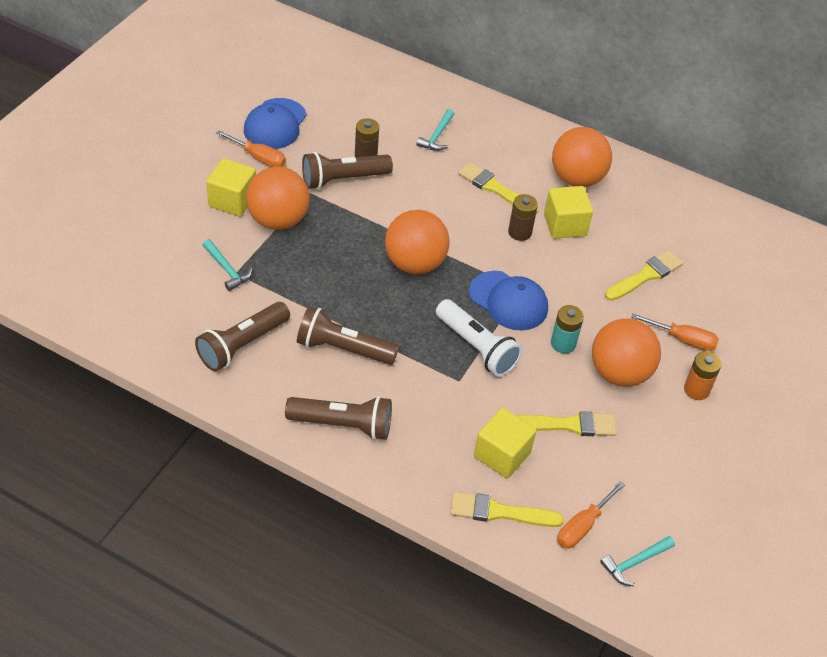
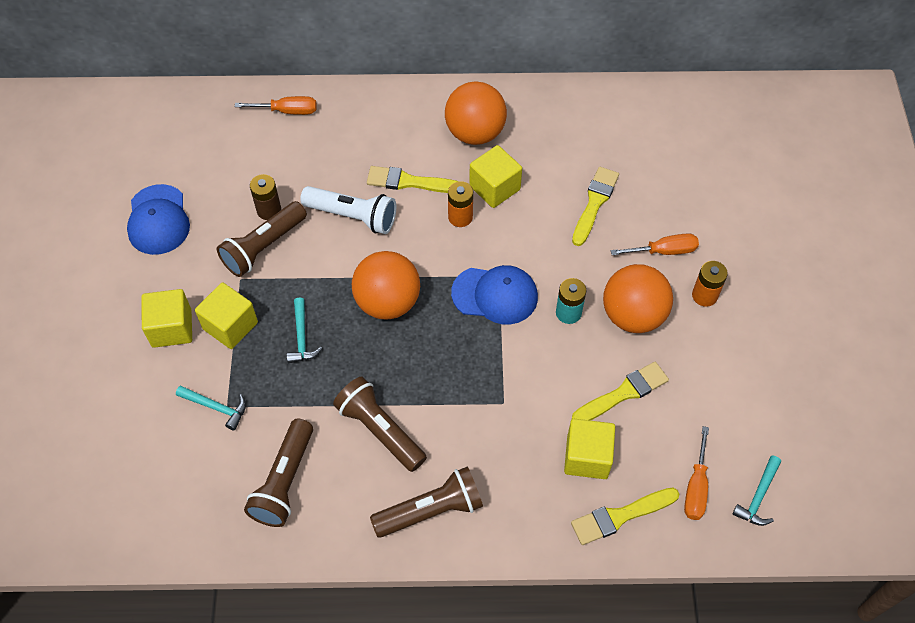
camera: 25 degrees left, 10 degrees up
(258, 157) = (166, 266): orange screwdriver -> orange screwdriver (287, 111)
(278, 220) = (230, 326): orange ball -> yellow cube
(343, 348) = (380, 430): brown flashlight -> brown flashlight turned 60 degrees clockwise
(437, 136) = (321, 153): turquoise hammer -> turquoise hammer (302, 337)
(476, 347) = (497, 360): white flashlight -> white flashlight (352, 216)
(519, 232) = (460, 217): brown battery -> orange battery

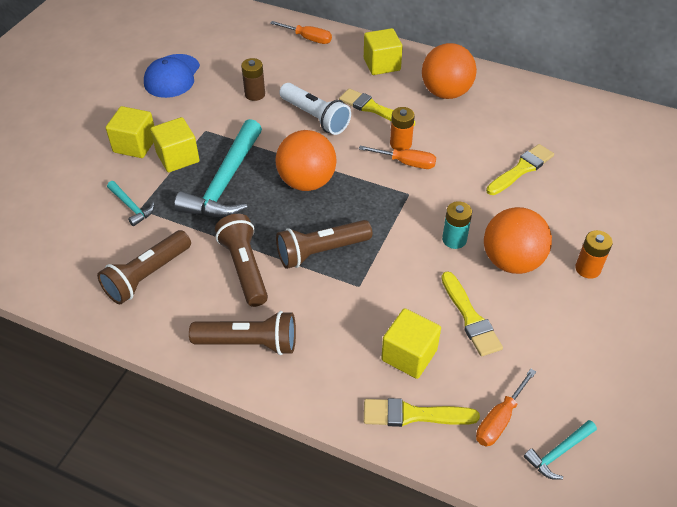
camera: 25 degrees right, 10 degrees down
(263, 247) = (235, 116): brown flashlight -> brown flashlight (321, 251)
(302, 337) = (225, 183): turquoise hammer -> turquoise hammer, size x2.17
(494, 188) = (441, 133): yellow cube -> yellow cube (382, 64)
(495, 295) = (398, 206): blue cap -> none
(623, 393) = (470, 317): yellow brush -> yellow brush turned 75 degrees clockwise
(663, 251) = (566, 223): orange screwdriver -> orange screwdriver (406, 163)

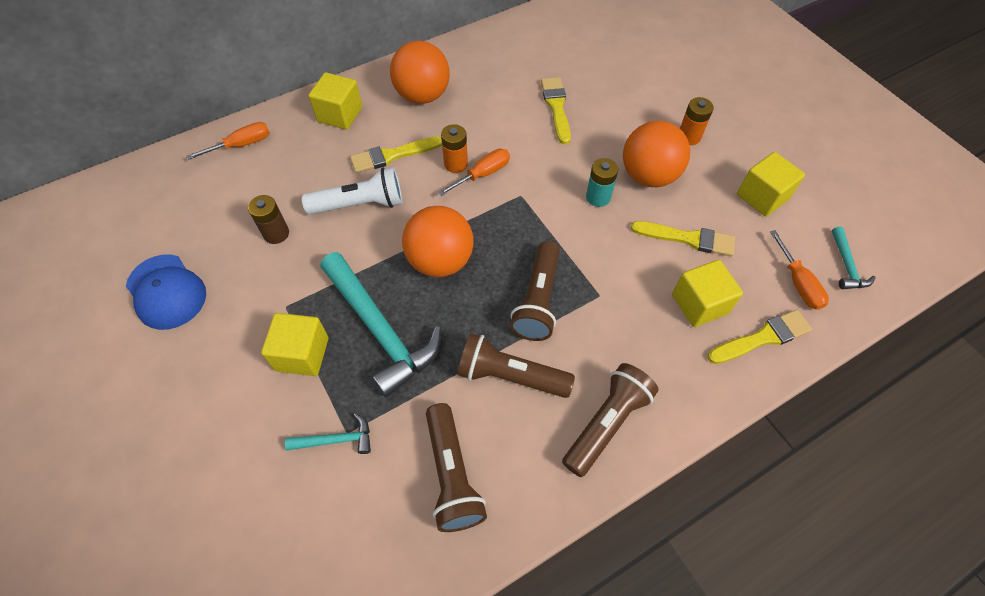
camera: 55 degrees left, 10 degrees up
(135, 145) = (241, 386): yellow cube -> yellow cube (762, 197)
(414, 415) = (762, 338): yellow brush -> yellow brush turned 150 degrees counterclockwise

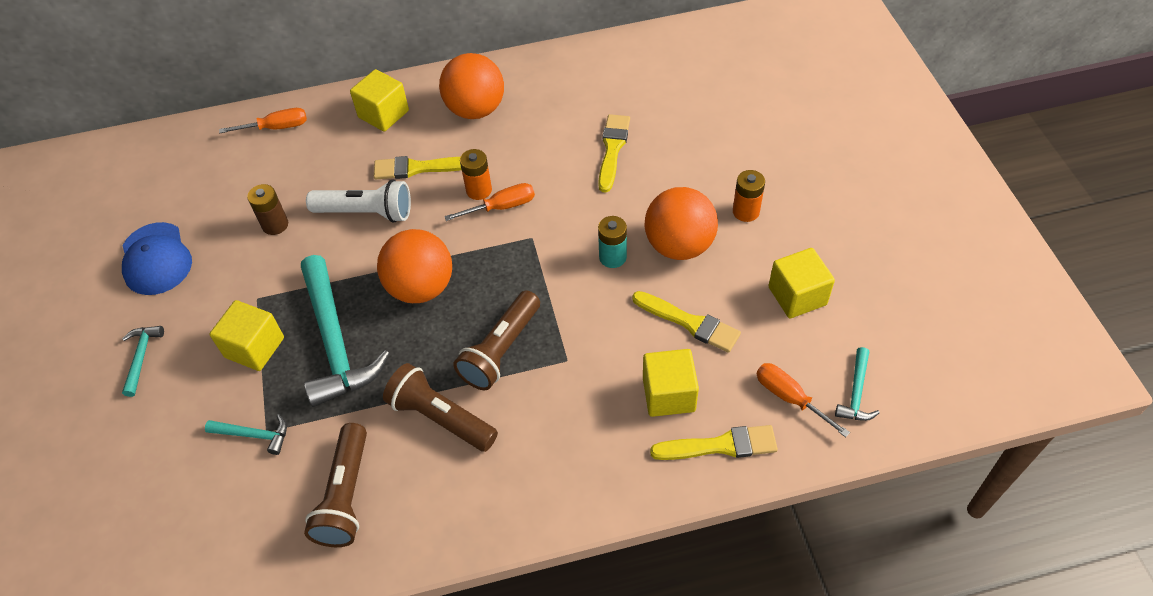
camera: 20 degrees right, 5 degrees down
(188, 392) = (141, 357): none -> turquoise hammer
(607, 423) = (515, 488): brown flashlight -> none
(798, 282) = (790, 398): orange screwdriver -> orange screwdriver turned 135 degrees clockwise

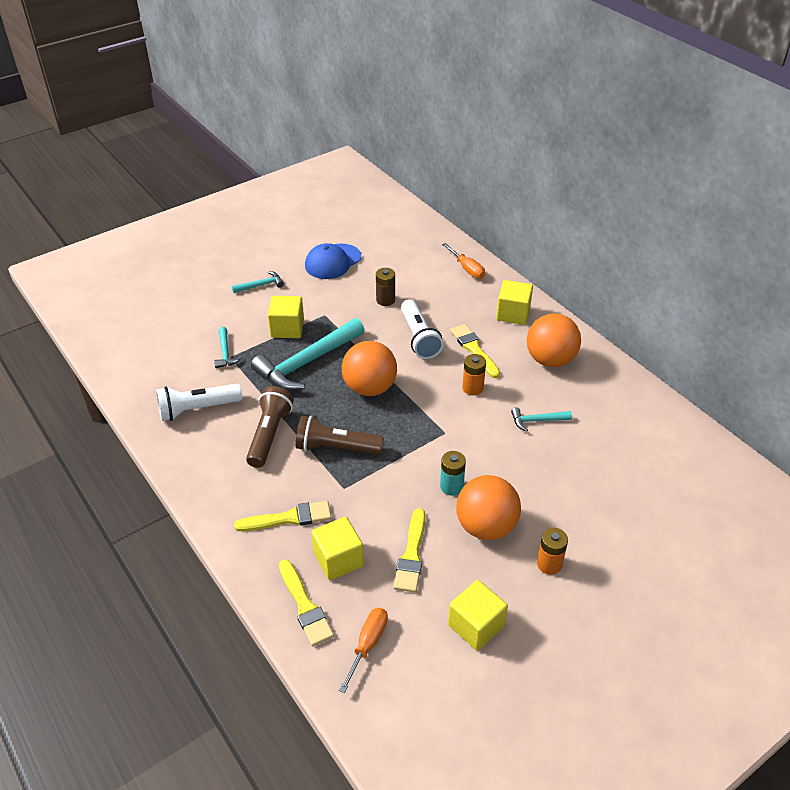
camera: 65 degrees right, 10 degrees down
(345, 495) = (197, 409): brown flashlight -> white flashlight
(501, 207) = (464, 406): orange screwdriver -> none
(612, 149) = (562, 453): yellow brush -> yellow brush (288, 518)
(856, 393) = (393, 695): turquoise hammer -> turquoise hammer (537, 421)

